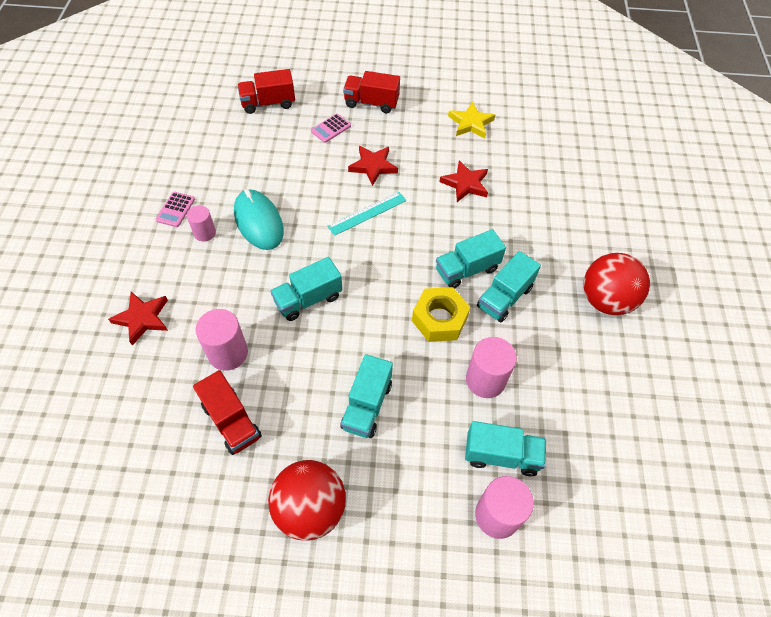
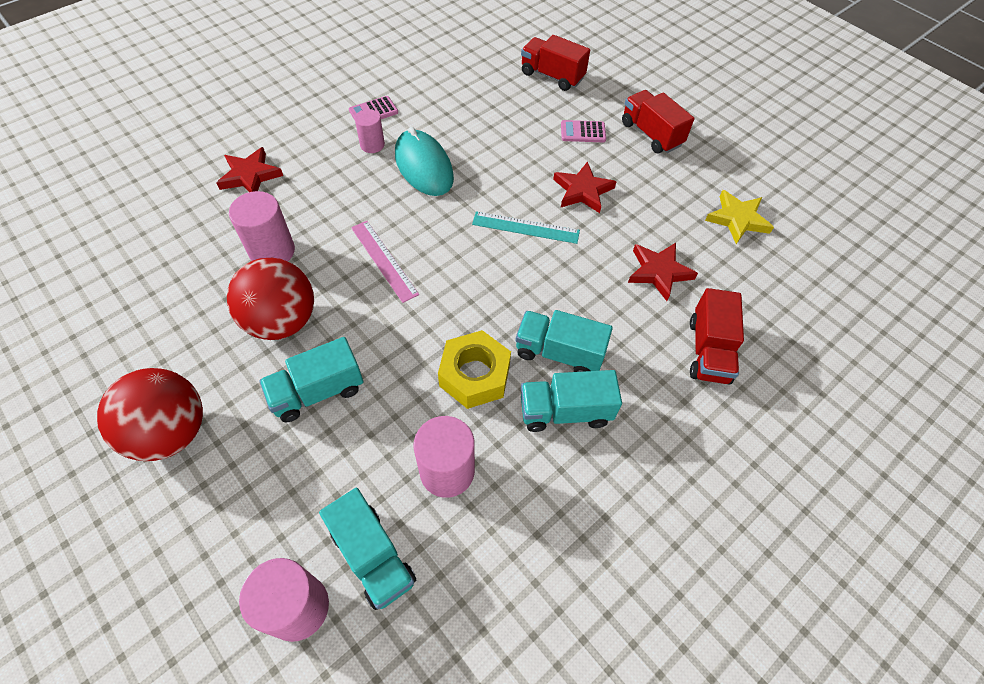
camera: 45 degrees right, 0 degrees up
(231, 421) = (208, 306): red truck -> red truck (708, 350)
(258, 222) = (423, 166): turquoise mouse -> turquoise mouse turned 45 degrees counterclockwise
(308, 299) = (384, 260): turquoise truck -> pink ruler
(605, 300) = (679, 514): red ball -> red ball (282, 321)

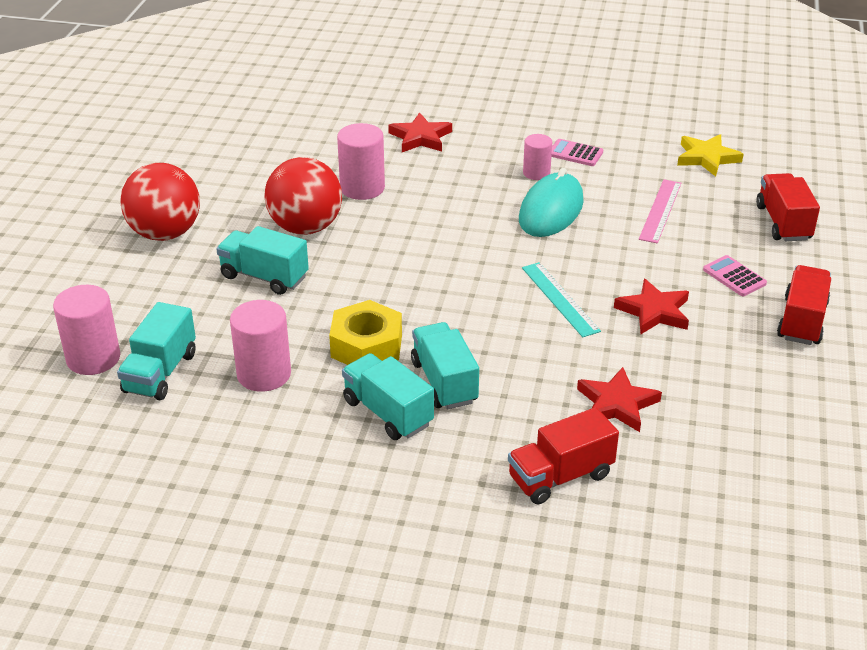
camera: 55 degrees right, 20 degrees down
(384, 260) = (422, 243): pink ruler -> pink ruler (660, 211)
(737, 219) = (766, 431): yellow star -> yellow star (706, 158)

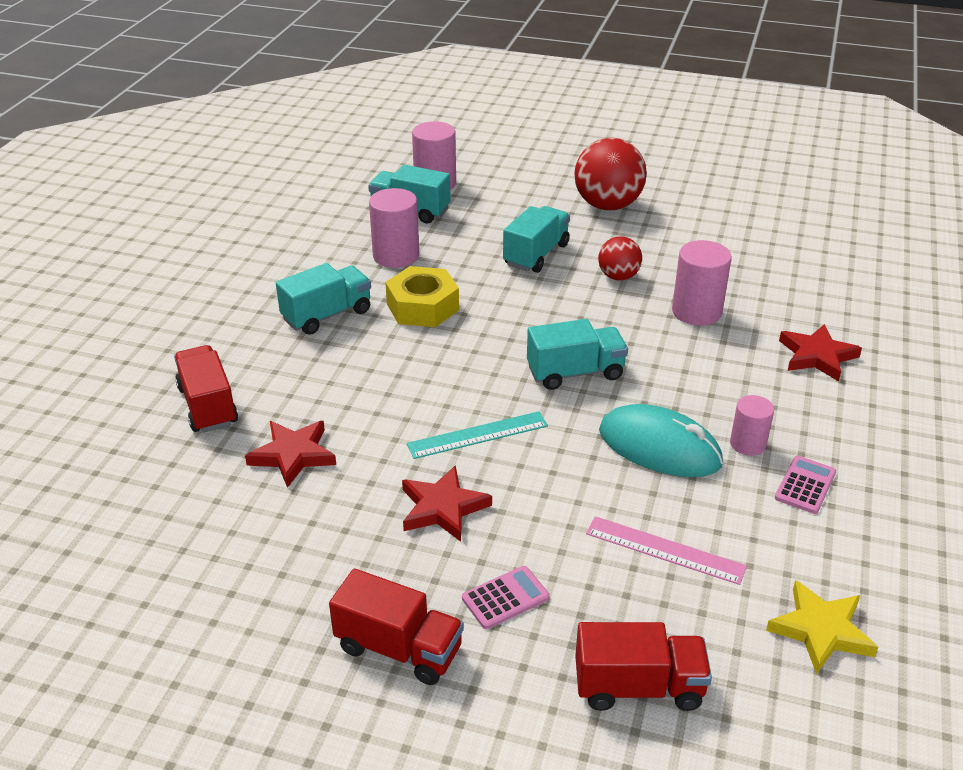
camera: 95 degrees right, 0 degrees up
(305, 227) = (618, 276): red ball -> red ball, size x0.56
(444, 382) = (359, 348): turquoise truck -> turquoise truck (575, 373)

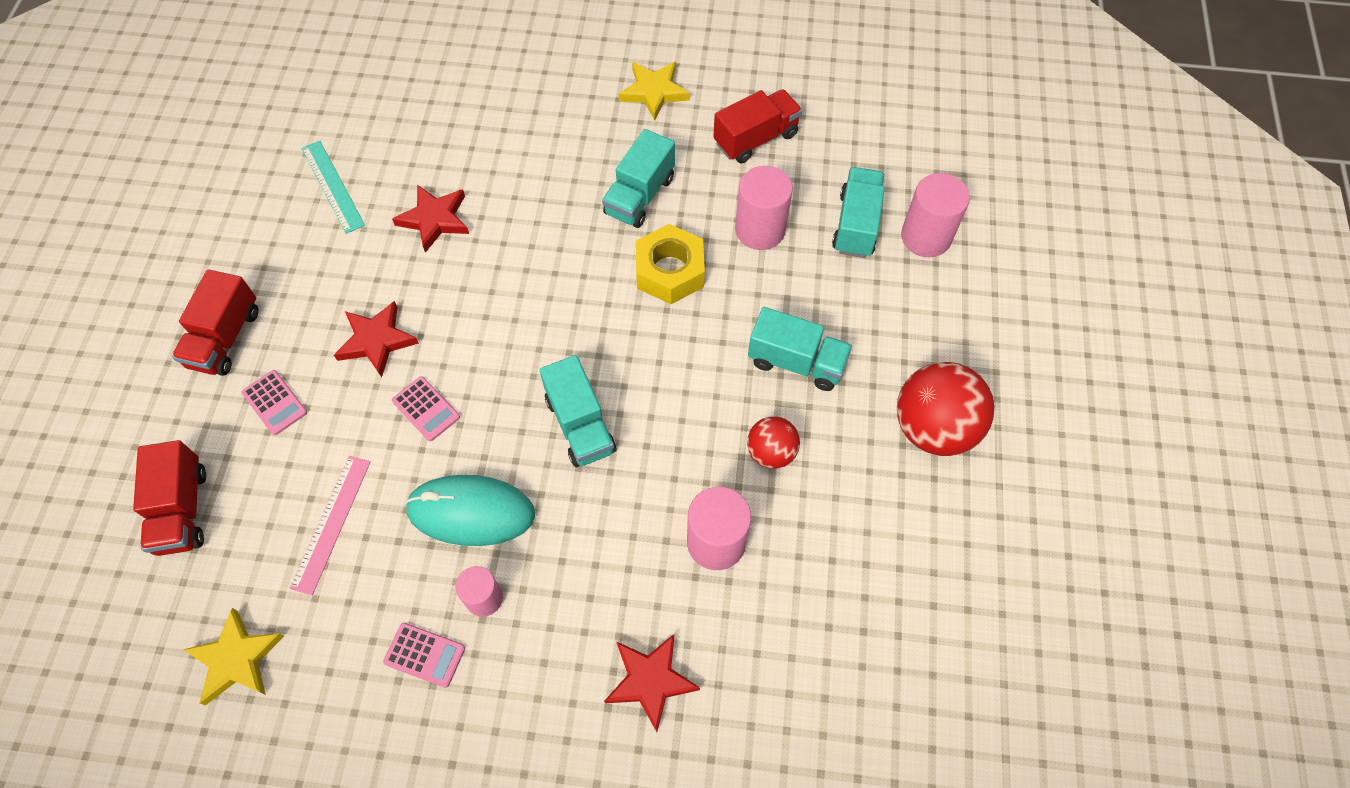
camera: 80 degrees right, 25 degrees up
(201, 294) = (654, 92): none -> yellow star
(208, 406) = (492, 144): red truck -> red truck (756, 139)
(327, 315) = (639, 196): turquoise truck -> turquoise truck turned 75 degrees clockwise
(478, 435) = (474, 352): turquoise ruler -> turquoise ruler (332, 186)
(538, 473) = (426, 409): none -> pink calculator
(659, 447) = (471, 512): turquoise mouse -> turquoise mouse turned 75 degrees clockwise

